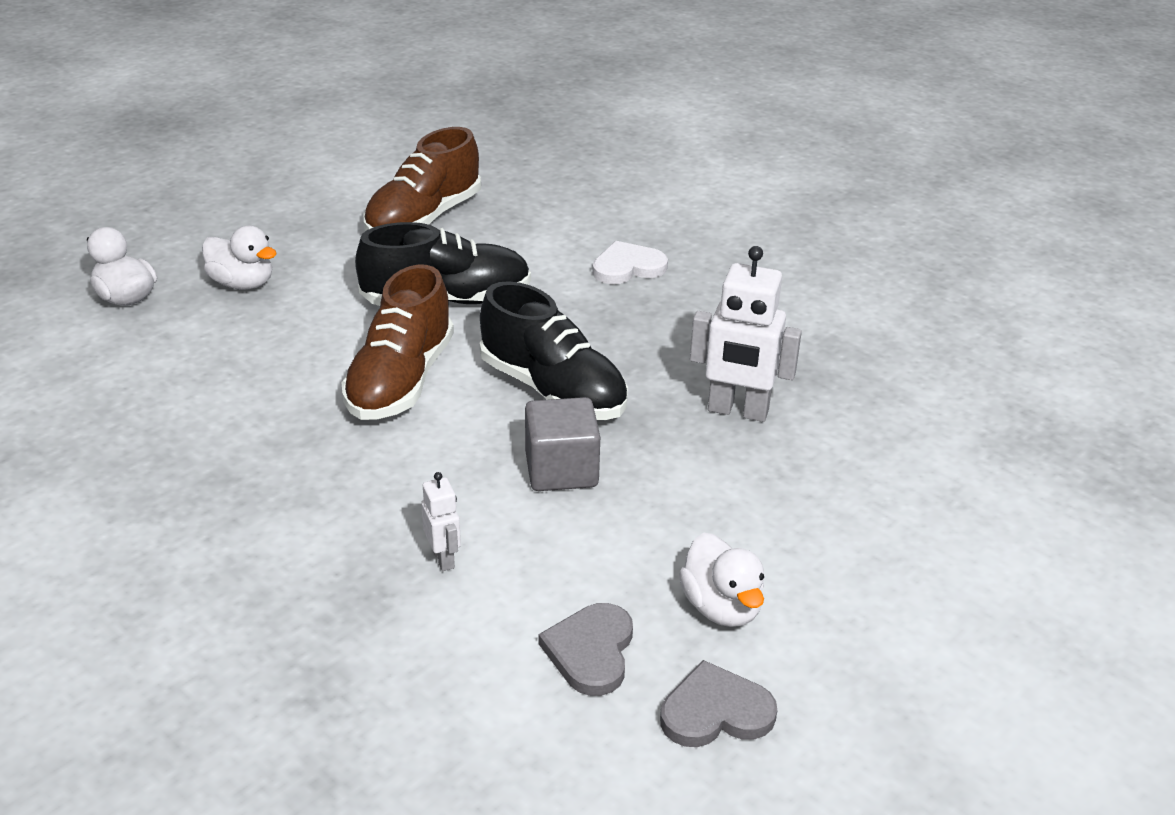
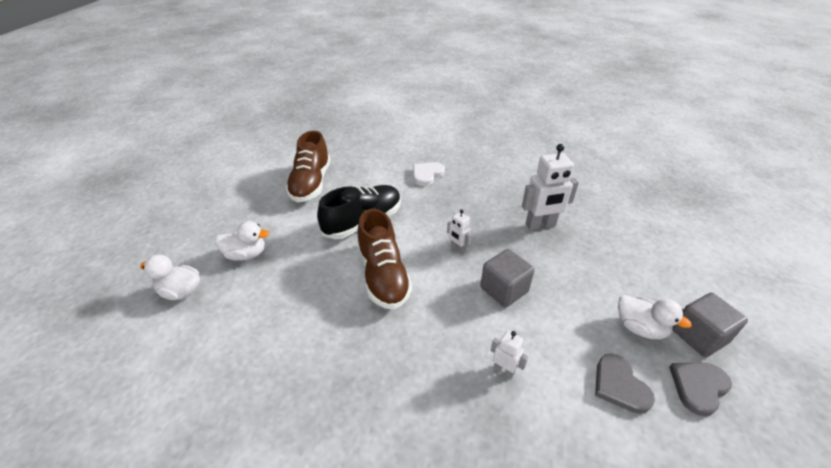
camera: 30 degrees left, 5 degrees up
(553, 390) = (458, 249): black shoe -> white robot
(812, 661) = (699, 336): none -> grey cube

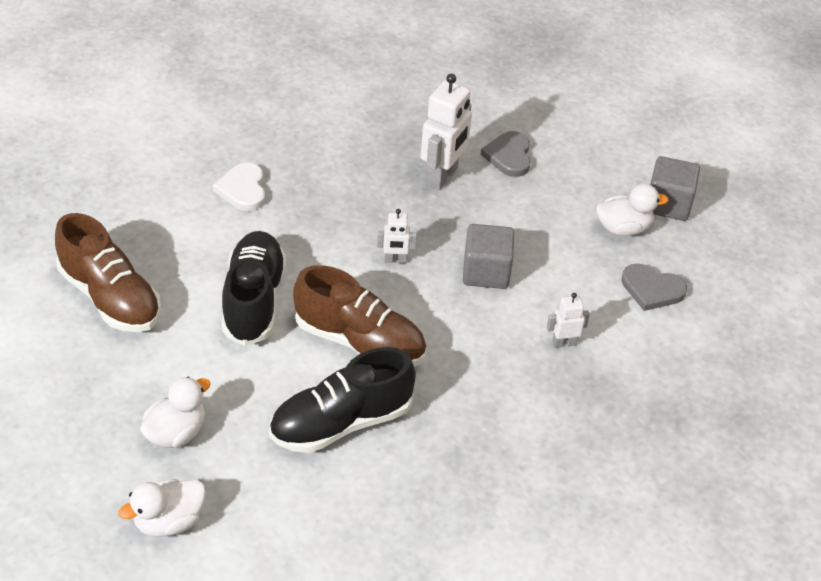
camera: 50 degrees left, 5 degrees up
(315, 309) = (341, 423): none -> black shoe
(698, 387) = (700, 249): grey heart -> grey heart (509, 156)

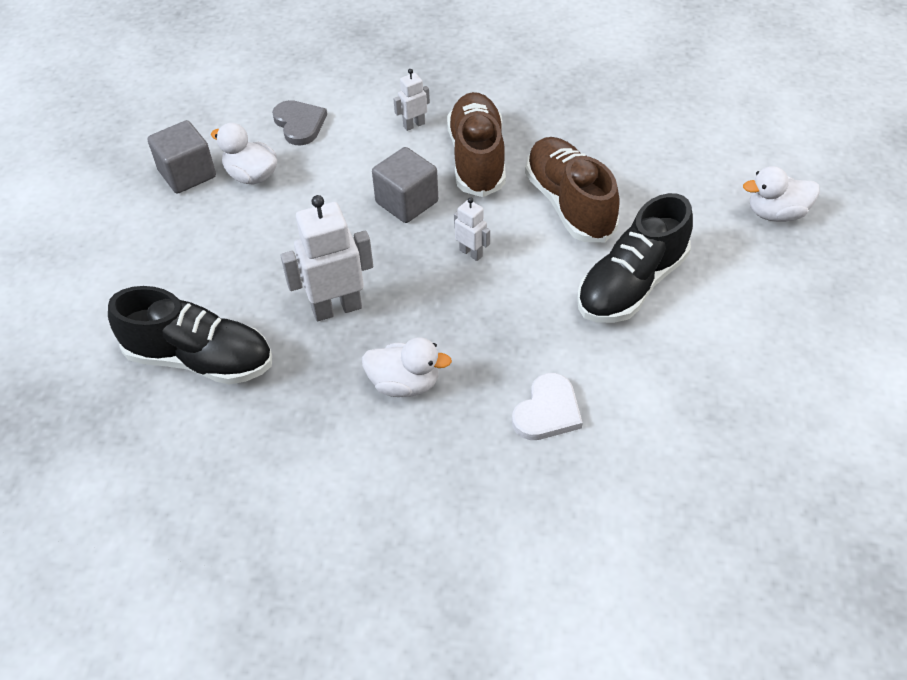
camera: 135 degrees left, 5 degrees up
(111, 298) = (769, 361): brown shoe -> brown shoe (477, 159)
(169, 521) = (817, 160): white duck -> white duck (404, 384)
(341, 423) = (637, 158): black shoe -> black shoe (200, 359)
(509, 156) = (250, 293): grey heart -> none
(564, 343) = (414, 125): white robot -> white robot turned 120 degrees clockwise

